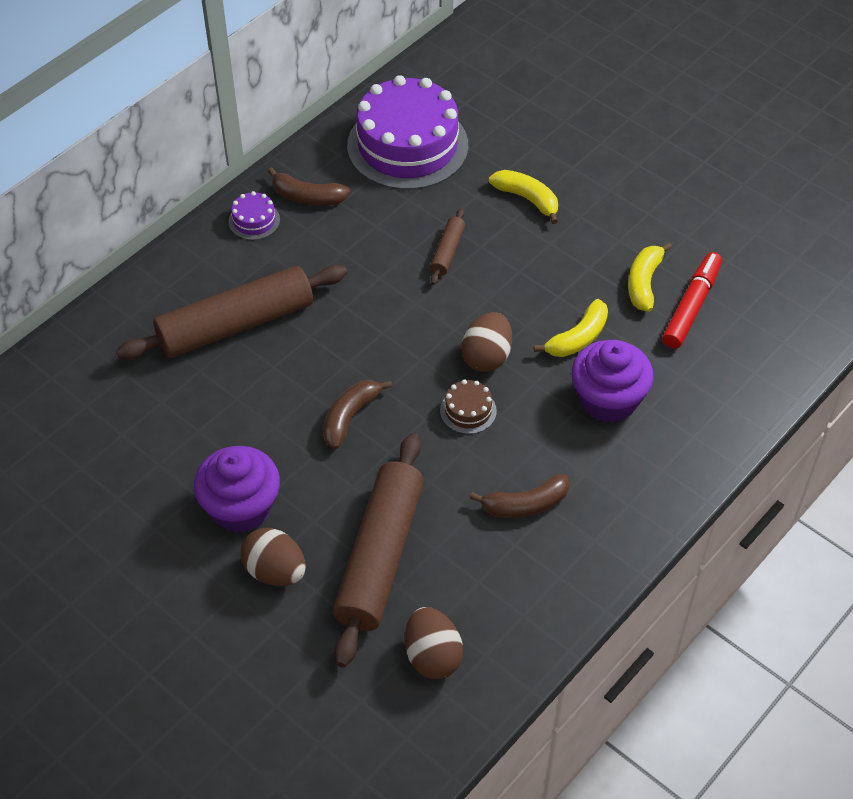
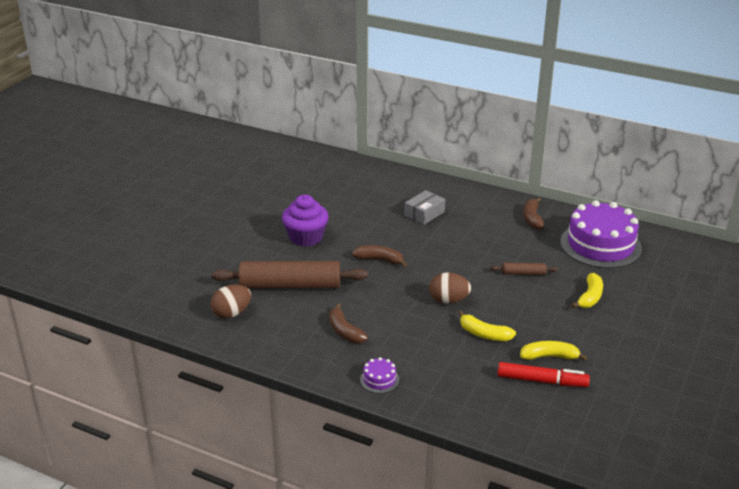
camera: 75 degrees right, 20 degrees down
(236, 325) = (424, 213): brown rolling pin -> grey box
(254, 220) = (502, 205): purple cake -> purple cake (379, 379)
(275, 571) = (270, 254): brown egg -> none
(468, 410) = (404, 300): brown cake -> none
(608, 399) = (440, 353): purple cupcake -> none

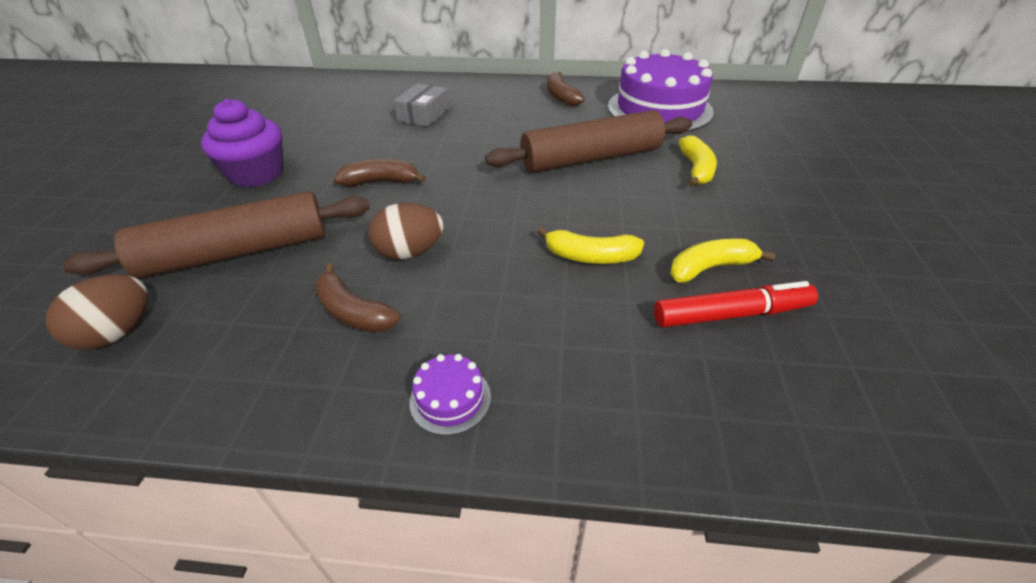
camera: 20 degrees left, 10 degrees up
(448, 300) = (509, 217): brown egg -> brown egg (410, 252)
(523, 273) = (591, 158): brown rolling pin -> brown rolling pin, size x2.27

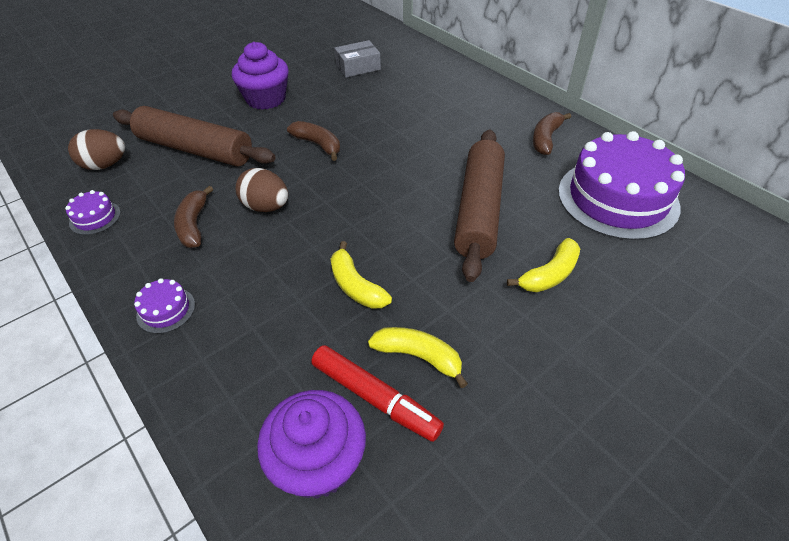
camera: 45 degrees right, 5 degrees up
(196, 388) = (95, 217): none -> purple cake
(424, 114) = (417, 102): grey box -> grey box (358, 67)
(591, 158) = (479, 210): brown rolling pin -> brown rolling pin turned 75 degrees clockwise
(773, 387) = (318, 462): none -> purple cupcake

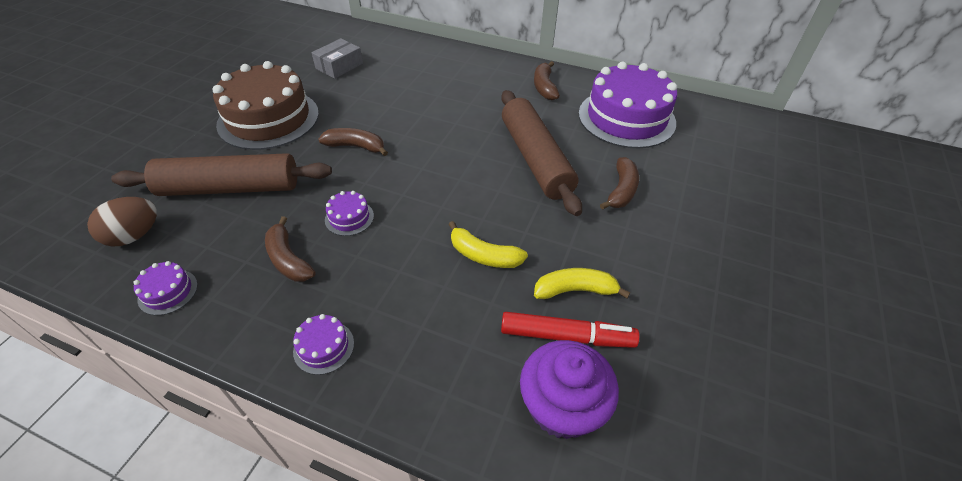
camera: 30 degrees left, 0 degrees up
(266, 99) = (268, 119): purple cupcake -> brown cake
(266, 207) = (349, 218): brown egg -> purple cake
(549, 275) = (621, 190): yellow banana -> brown banana

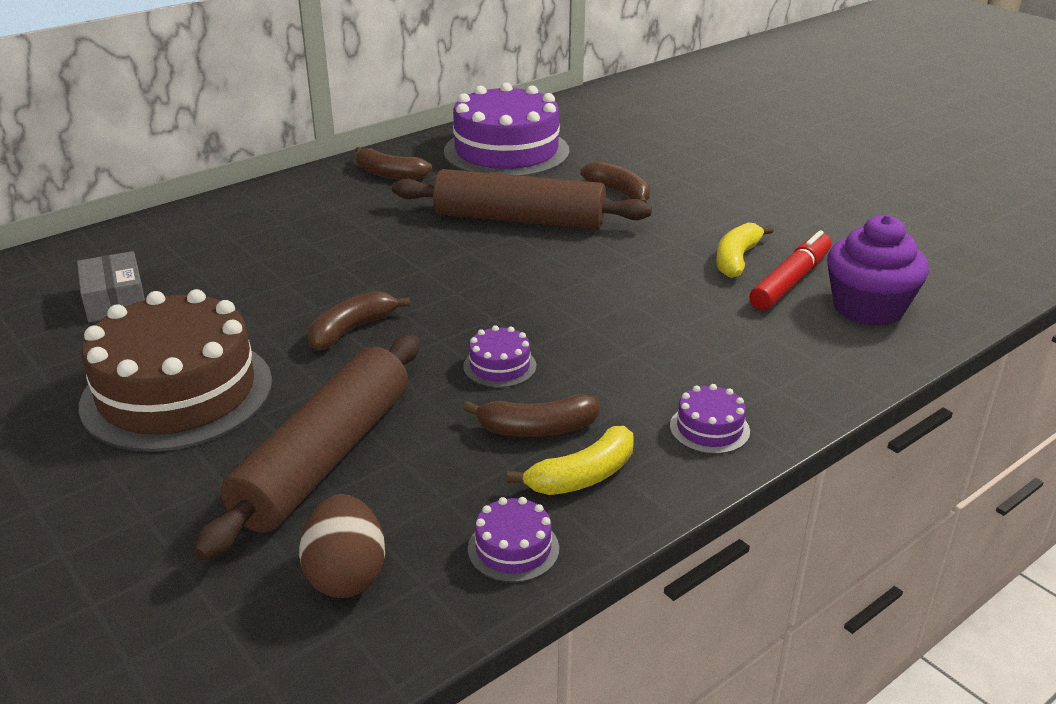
camera: 60 degrees left, 15 degrees down
(483, 255) = (647, 293): yellow banana -> yellow banana (582, 476)

